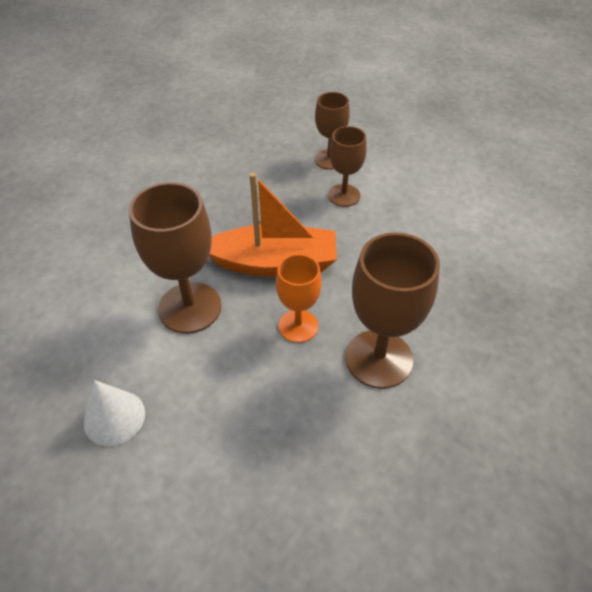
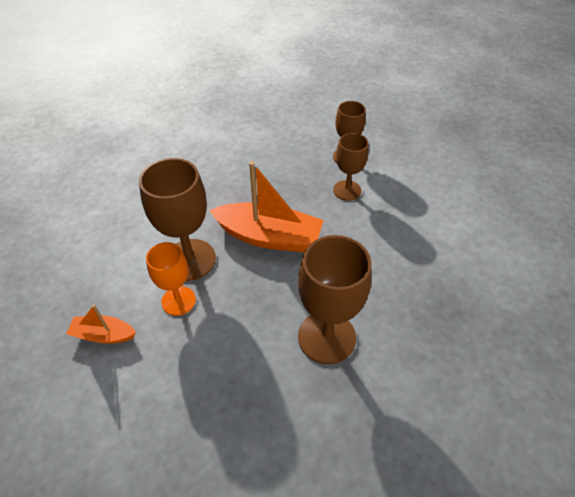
camera: 15 degrees right, 0 degrees up
(114, 417) = (103, 335): white cone -> orange boat
(298, 326) = (270, 294): orange goblet -> orange goblet (178, 301)

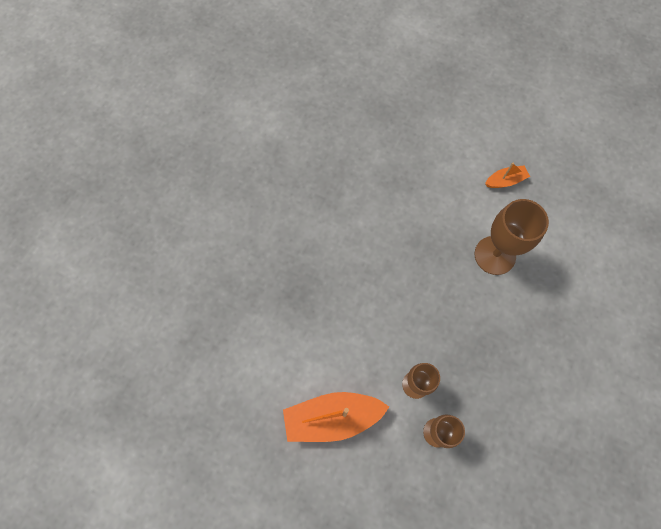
camera: 155 degrees right, 20 degrees up
(178, 301) = (478, 221): orange goblet -> none
(269, 237) = (452, 302): orange boat -> orange boat (332, 418)
(326, 337) = (369, 238): brown goblet -> none

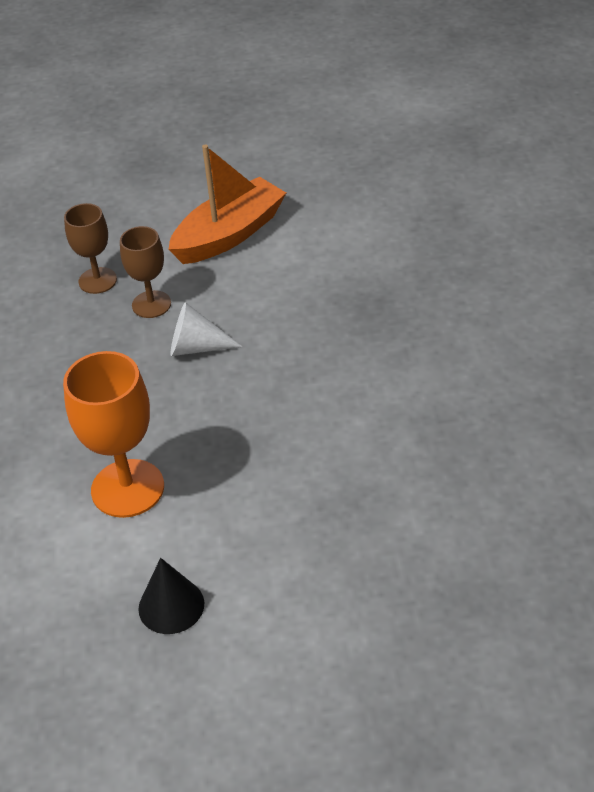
camera: 150 degrees right, 25 degrees down
(409, 329) = (197, 347): none -> white cone
(495, 255) = (127, 488): brown goblet -> orange goblet
(505, 181) = (171, 606): orange boat -> black cone

